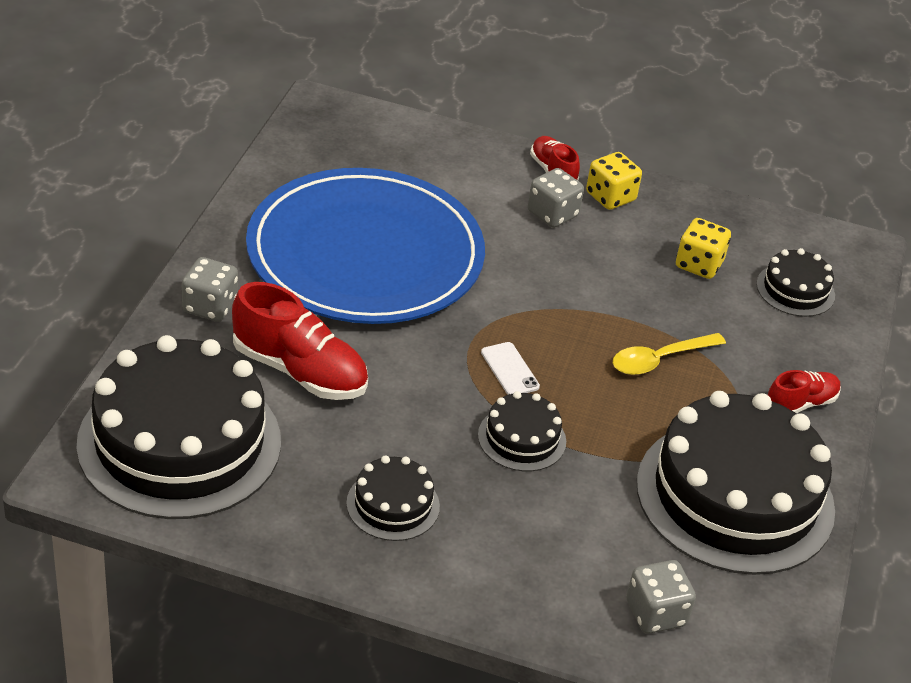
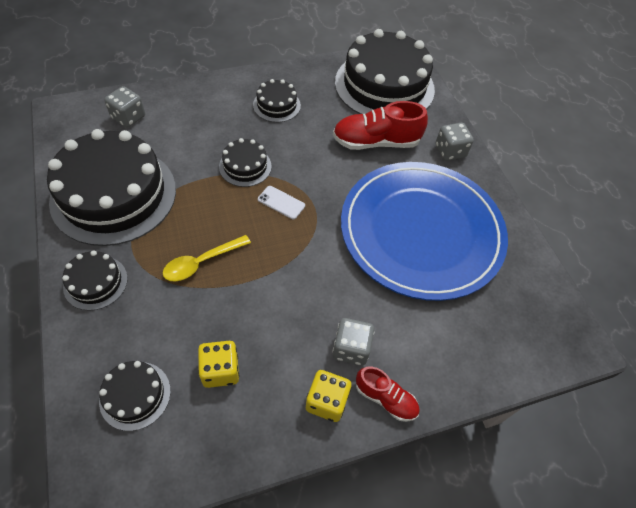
camera: 145 degrees right, 15 degrees up
(660, 359) = (202, 262): yellow spoon -> yellow spoon turned 150 degrees counterclockwise
(800, 404) = (95, 282): red shoe -> black cake

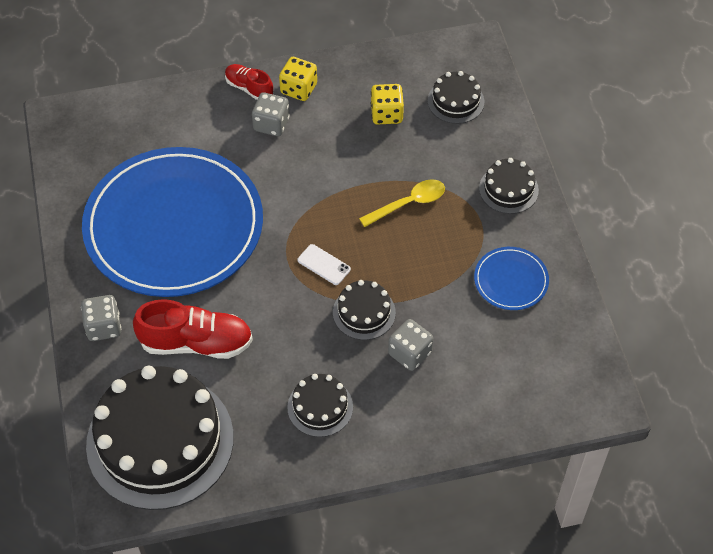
camera: 170 degrees left, 0 degrees up
(114, 195) = (511, 280): black cake -> blue plate
(128, 117) = (515, 390): grey dice -> grey dice (410, 353)

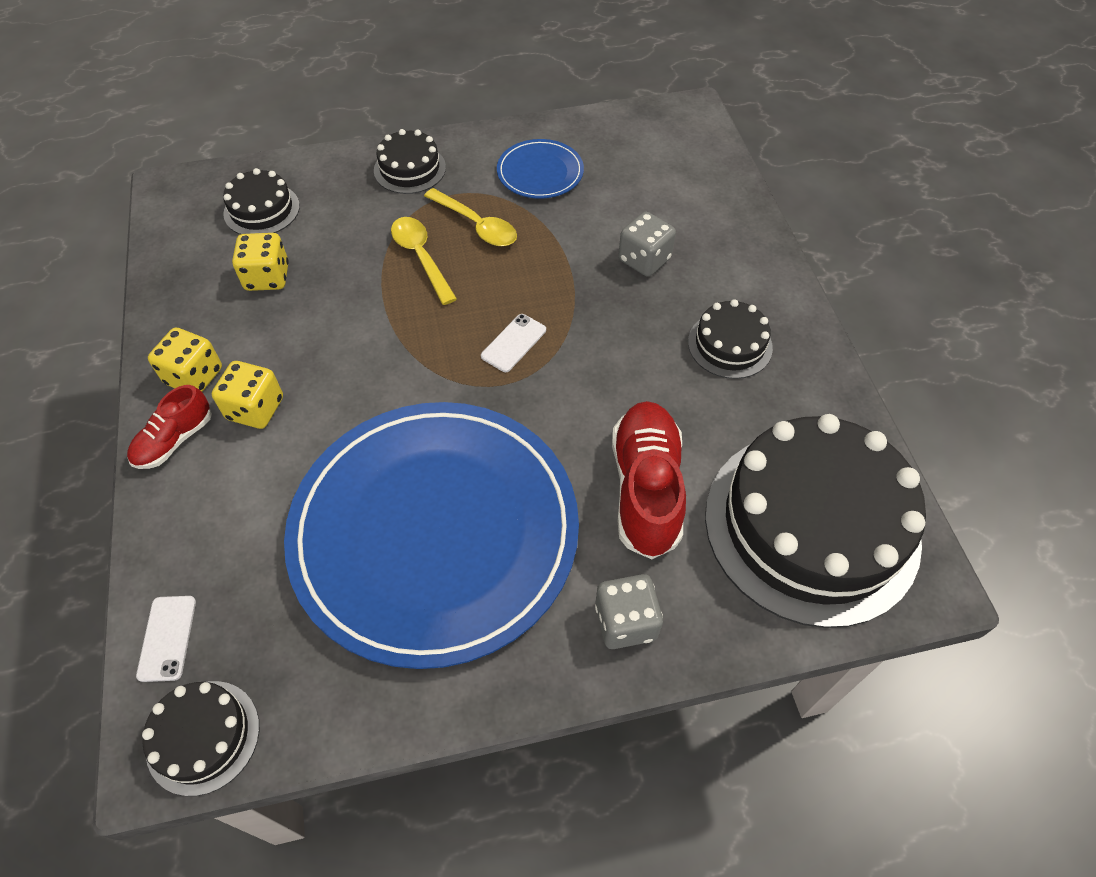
camera: 90 degrees left, 0 degrees up
(119, 108) = (167, 638): none -> white phone
(271, 124) = (255, 409): grey dice -> yellow dice
(364, 312) = (588, 302): black cake -> black cake (203, 737)
(445, 237) = (476, 225): none -> yellow spoon

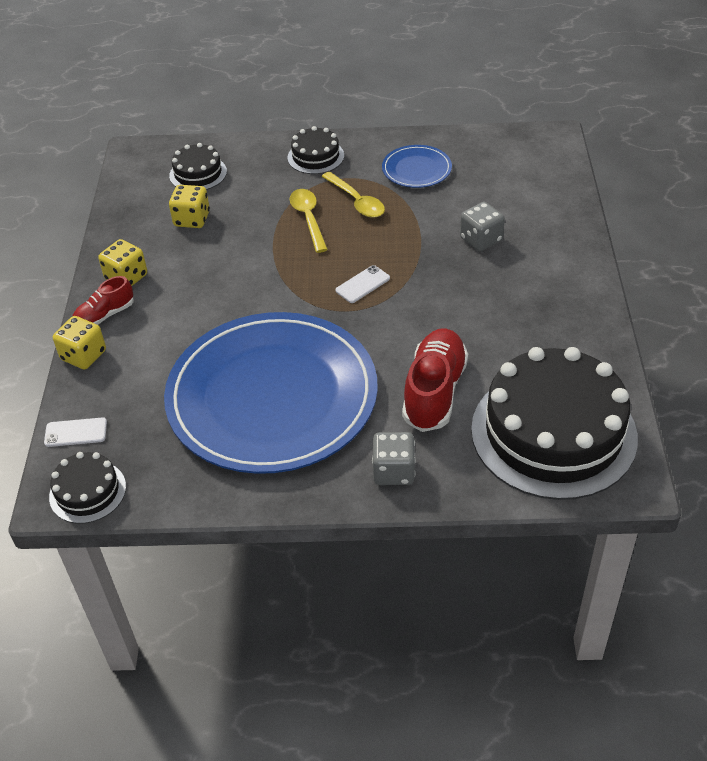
camera: 15 degrees right, 10 degrees down
(167, 638) = (76, 432): white phone -> white phone turned 75 degrees clockwise
(255, 409) = (164, 303): yellow dice -> yellow dice (83, 355)
(729, 344) = (530, 306): black cake -> none

